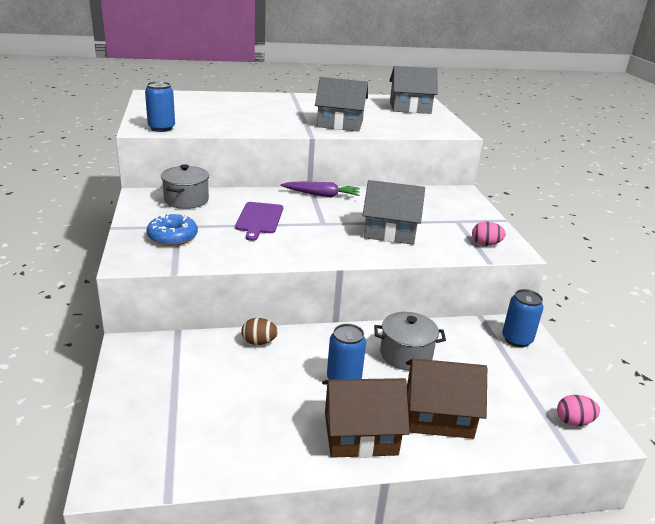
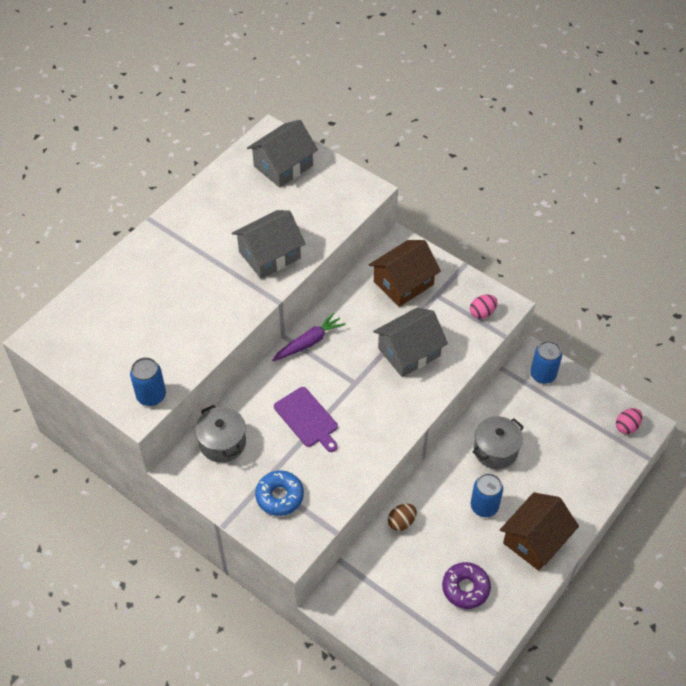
camera: 40 degrees left, 25 degrees up
(243, 417) = (465, 588): none -> purple donut
(438, 415) = (559, 487): brown house -> brown house (403, 283)

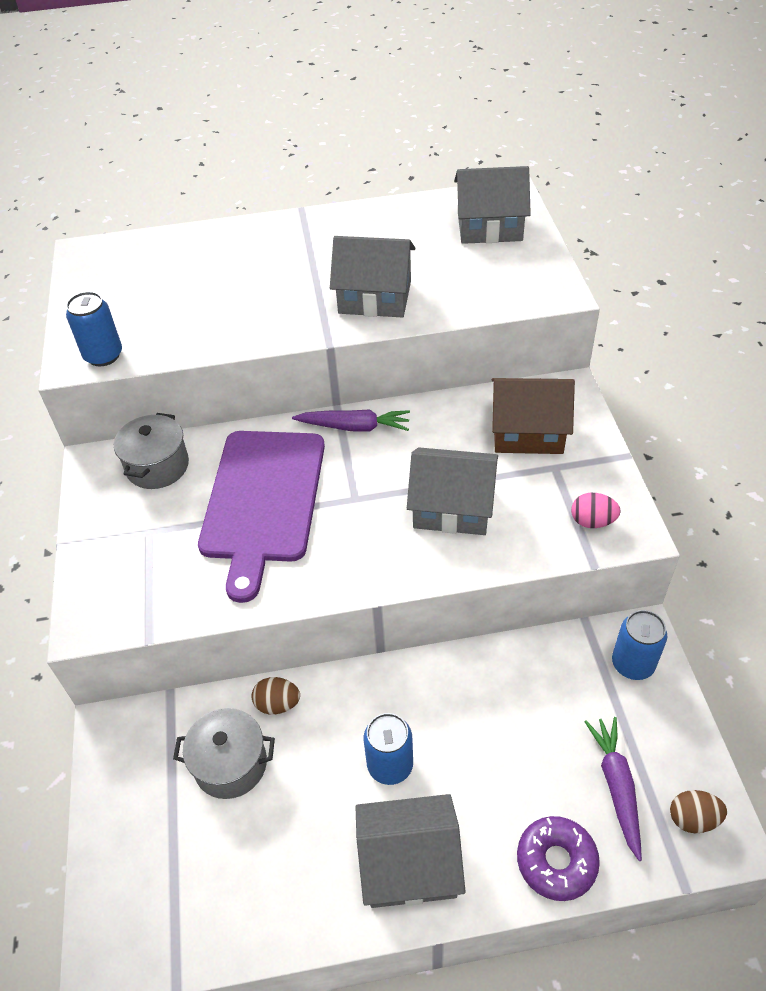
camera: 45 degrees right, 5 degrees down
(279, 496) = (143, 558): blue donut -> none
(307, 419) = (263, 500): purple cutting board -> purple cutting board, size x1.84
(465, 588) = (261, 846): purple donut -> purple donut (556, 861)
(495, 450) = (475, 709): grey pot -> grey pot (230, 764)
(535, 540) = (409, 863): brown house -> grey house
(586, 437) = (616, 786): none -> purple carrot
(627, 426) = (693, 819): pink egg -> brown egg

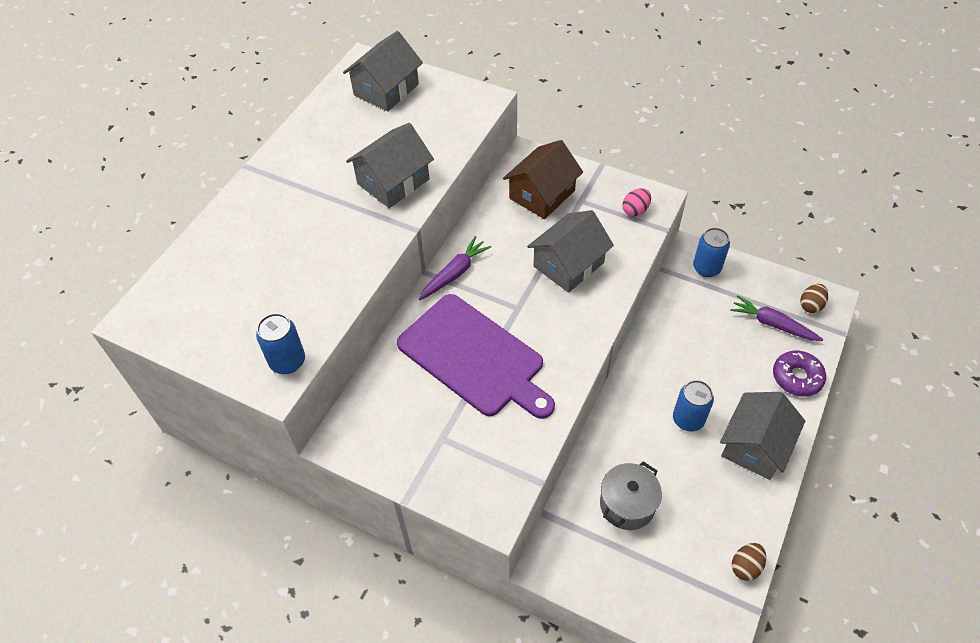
camera: 55 degrees left, 5 degrees up
(157, 466) = (382, 403): grey pot -> none
(277, 704) = (602, 455): brown egg -> brown egg (745, 566)

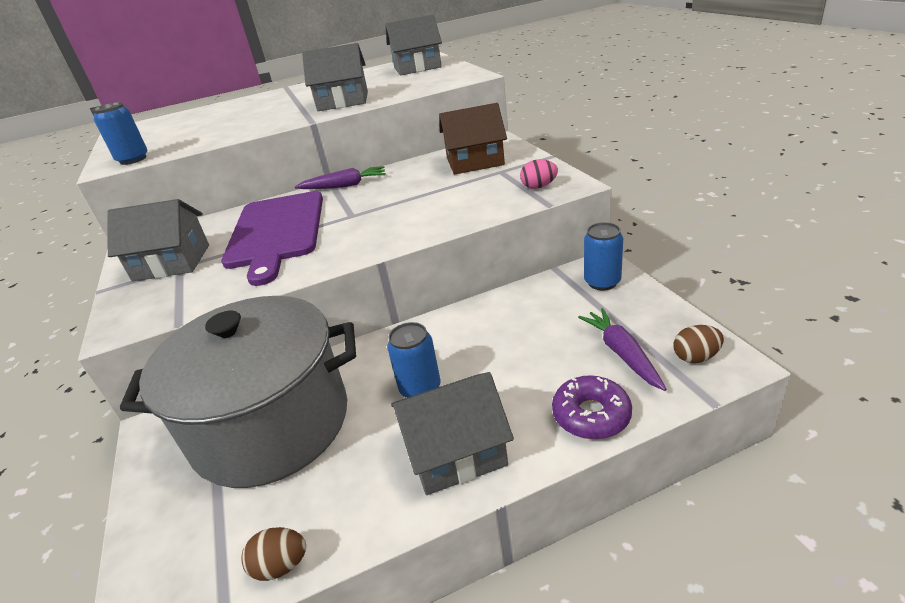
camera: 45 degrees right, 20 degrees down
(568, 264) = (429, 203): grey house -> grey house (172, 262)
(627, 504) = (271, 424): grey pot -> grey pot, size x2.25

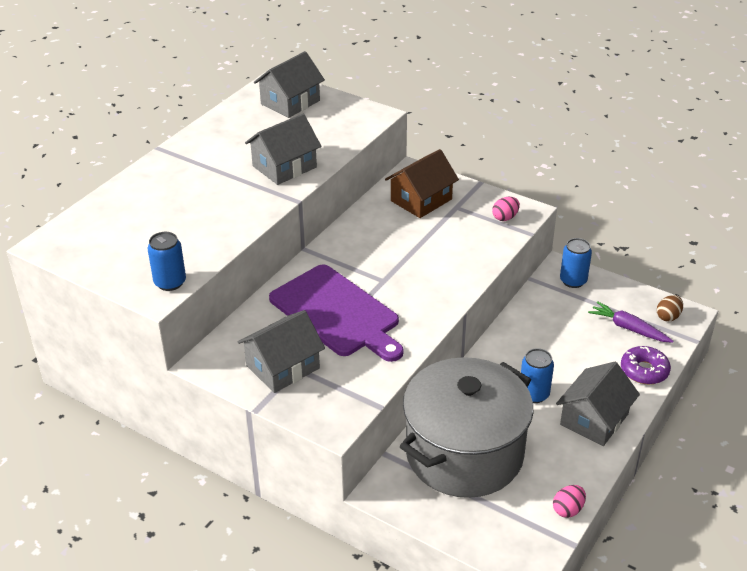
camera: 40 degrees left, 5 degrees up
(281, 565) = (568, 510): brown egg -> pink egg
(344, 186) = (330, 251): purple carrot -> none

